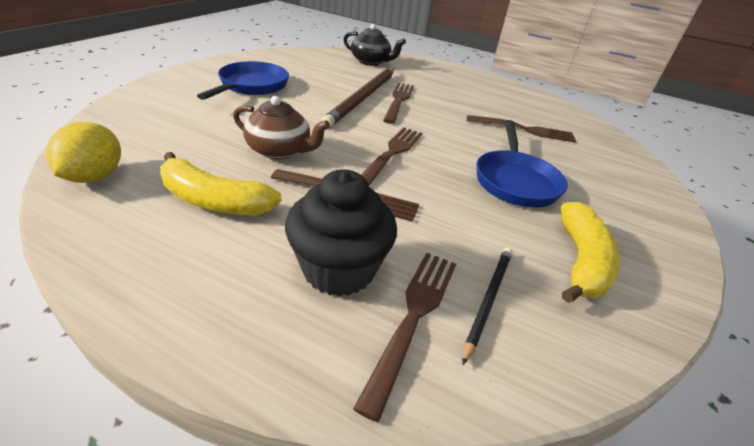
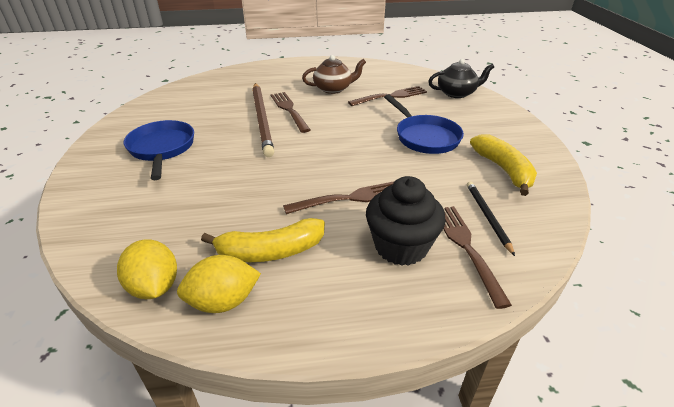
camera: 30 degrees left, 0 degrees up
(118, 217) = (223, 301): none -> yellow lemon
(280, 150) = (261, 191): brown teapot -> brown teapot (333, 89)
(371, 62) = (226, 83): black teapot -> black teapot (457, 93)
(392, 153) = (336, 154): brown fork -> none

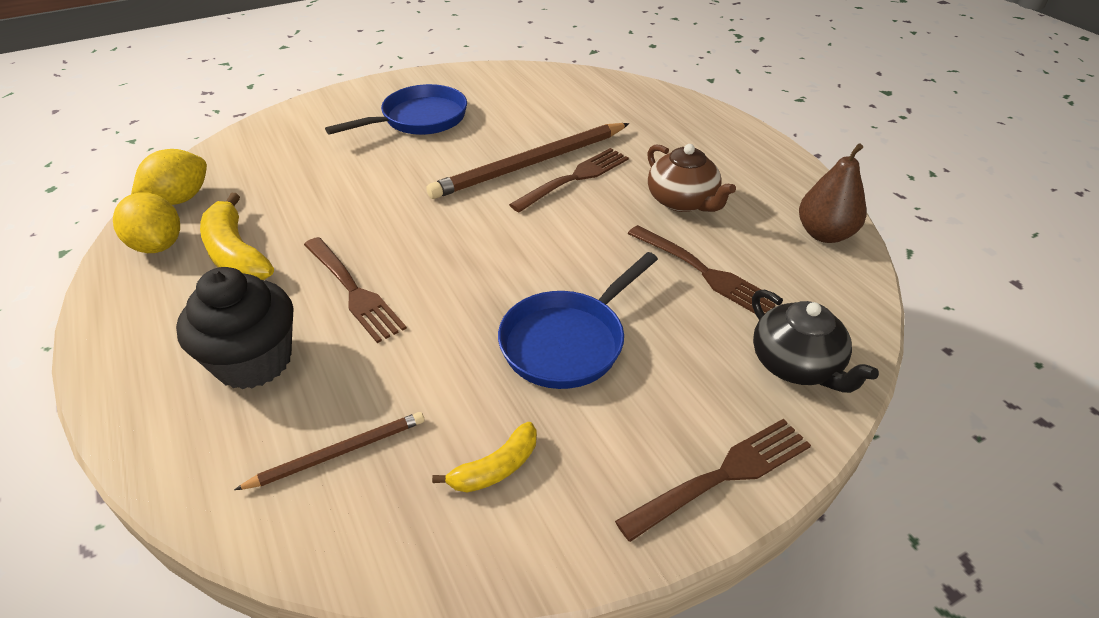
camera: 70 degrees right, 5 degrees up
(379, 68) = (824, 234): none -> brown pear
(466, 248) = (257, 432): brown fork -> brown fork (722, 476)
(487, 217) = (338, 453): black pencil -> brown pencil
(503, 170) = (495, 468): yellow banana -> yellow banana, size x0.60

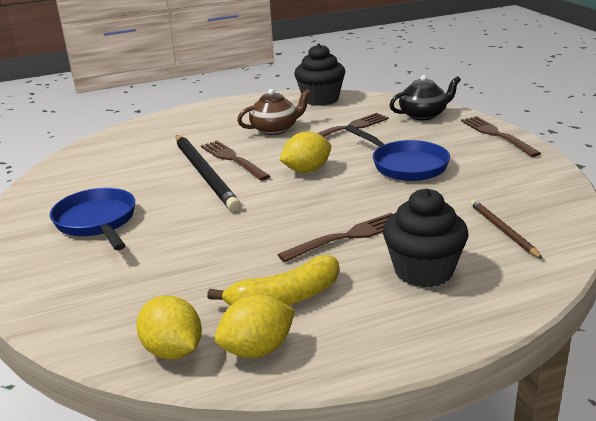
camera: 80 degrees left, 15 degrees down
(495, 468) = (504, 184): yellow banana -> none
(530, 164) = (205, 174): brown pencil -> black pencil
(544, 242) = (306, 170): none -> yellow lemon
(824, 234) = (320, 99): brown pear -> black cupcake

